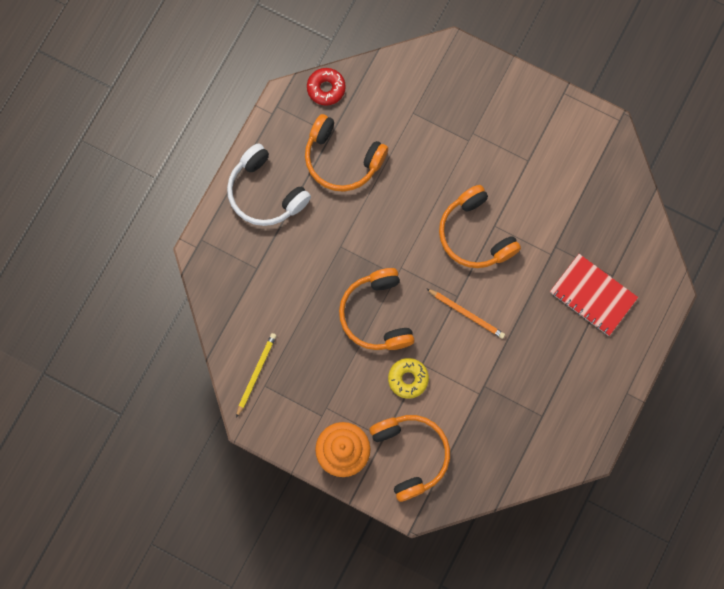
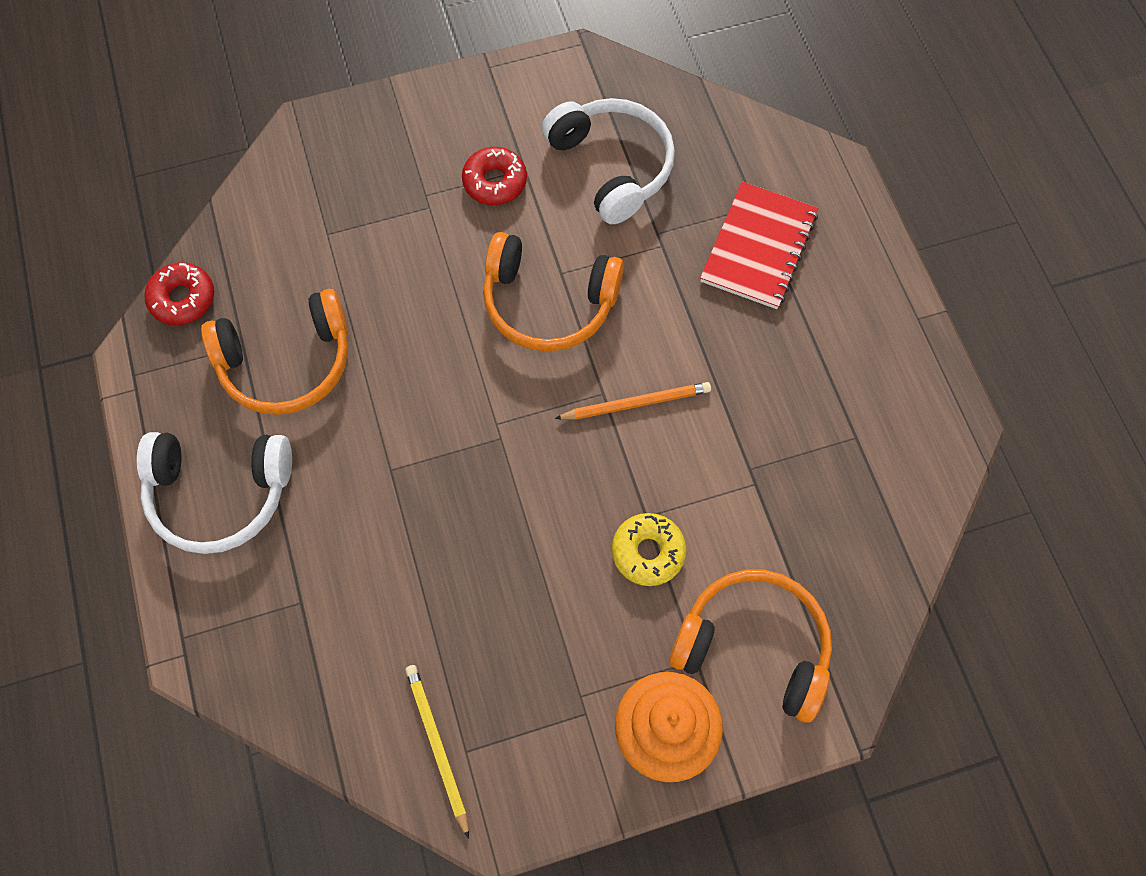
camera: 45 degrees left, 10 degrees down
(376, 315) = (524, 510): orange headphones -> none
(509, 155) = (495, 182): none -> red donut
(569, 196) = (612, 166): none -> white headphones
(592, 295) = (759, 247): red notebook -> red notebook turned 60 degrees counterclockwise

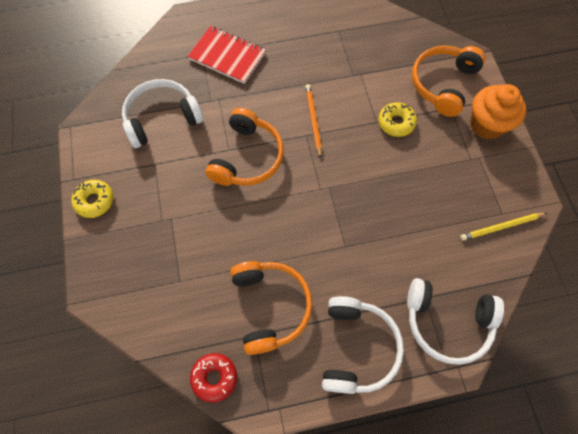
camera: 85 degrees left, 0 degrees up
(257, 638) = (447, 322): none -> white headphones
(453, 101) = (94, 201): none -> yellow donut
(495, 182) = (160, 180): red donut -> none

